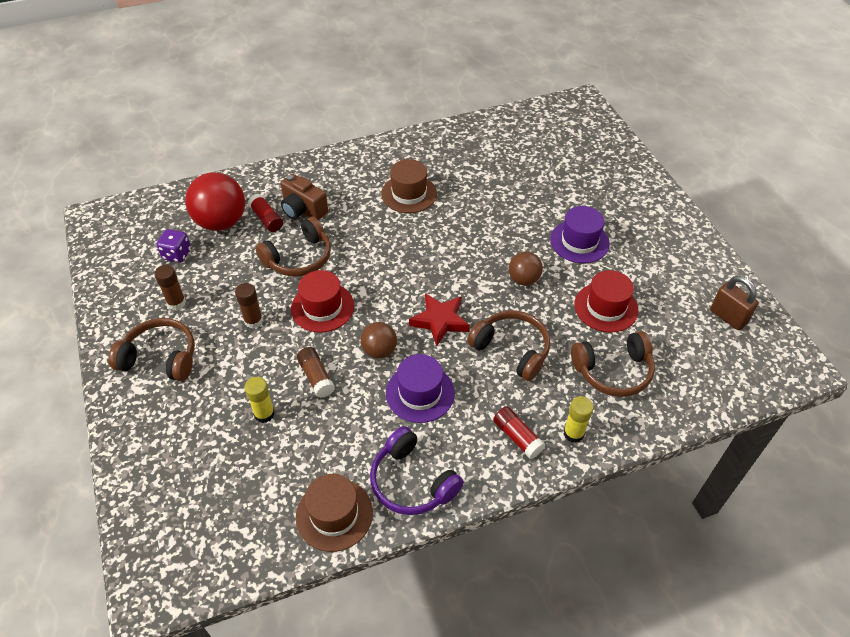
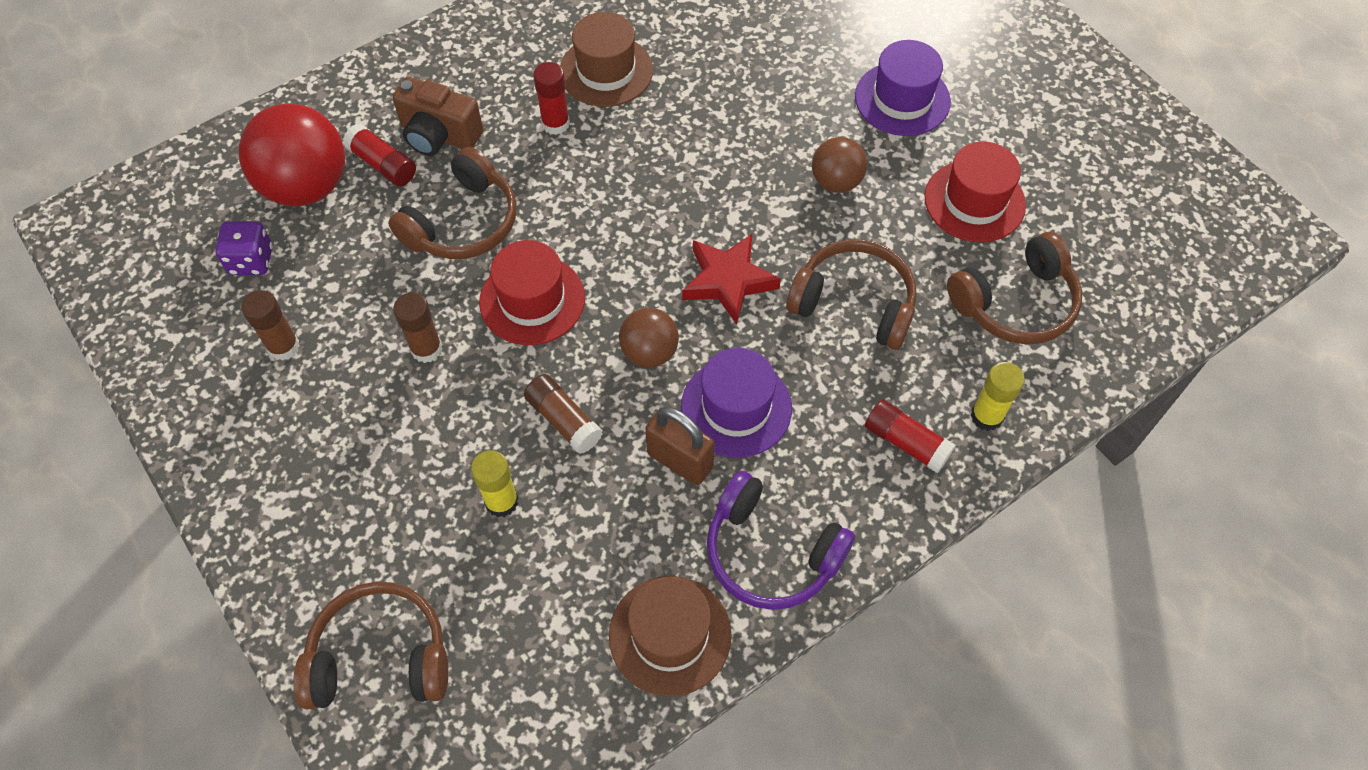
camera: 15 degrees left, 10 degrees up
(160, 357) = (293, 448): brown headphones -> brown headphones (380, 656)
(370, 216) = (555, 124): none -> red glue stick
(728, 317) = (1156, 177): brown padlock -> brown padlock (680, 460)

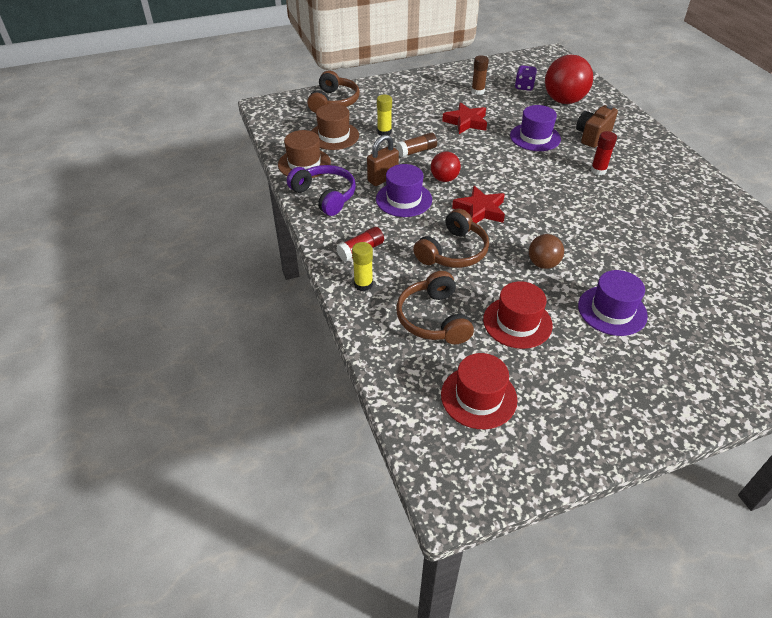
camera: 105 degrees right, 15 degrees down
(383, 164) = (575, 120): red glue stick -> none
(426, 349) = (466, 122): brown glue stick -> red star
(463, 223) = (535, 137): brown headphones -> purple hat
(532, 300) = (484, 151): red hat -> red hat (478, 397)
(606, 71) = (638, 192): brown hat -> brown hat (334, 136)
(649, 352) = (444, 179): brown ball -> red ball
(770, 553) = (325, 196): purple headphones -> purple headphones turned 90 degrees clockwise

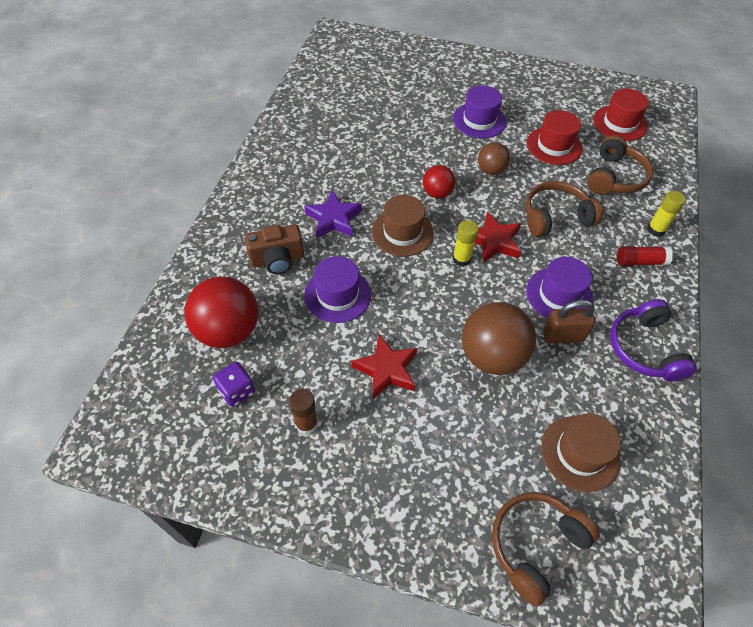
camera: 145 degrees left, 10 degrees up
(304, 164) = (647, 419): brown hat -> brown hat (402, 232)
(384, 132) = (506, 417): yellow glue stick -> yellow glue stick (461, 259)
(416, 151) = (491, 356): brown glue stick -> brown ball
(444, 179) = (495, 296): red ball -> red ball (437, 193)
(598, 170) = (333, 219): red glue stick -> purple star

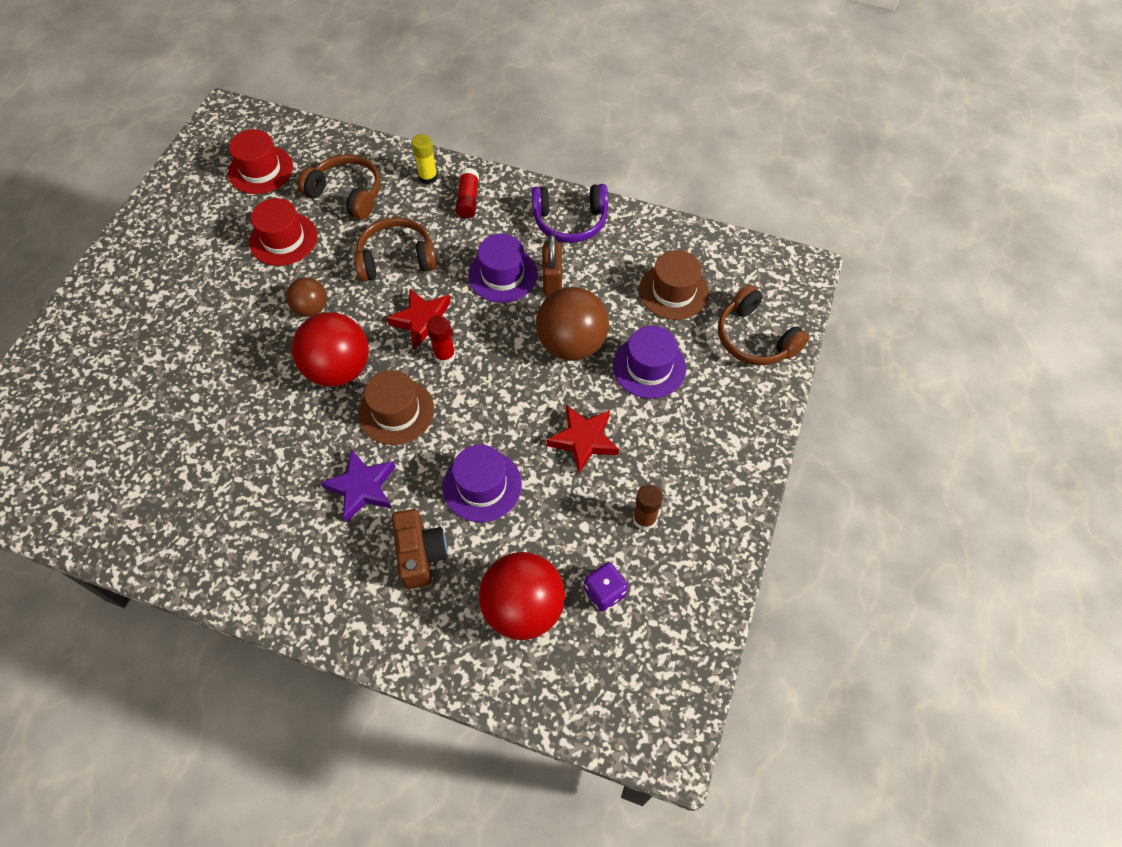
camera: 85 degrees left, 5 degrees up
(437, 193) = (339, 369): red ball -> red ball, size x1.80
(461, 259) = (444, 355): yellow glue stick -> red glue stick
(479, 120) = (217, 308): purple hat -> purple hat (649, 367)
(555, 217) = (396, 258): brown headphones -> brown headphones turned 90 degrees clockwise

